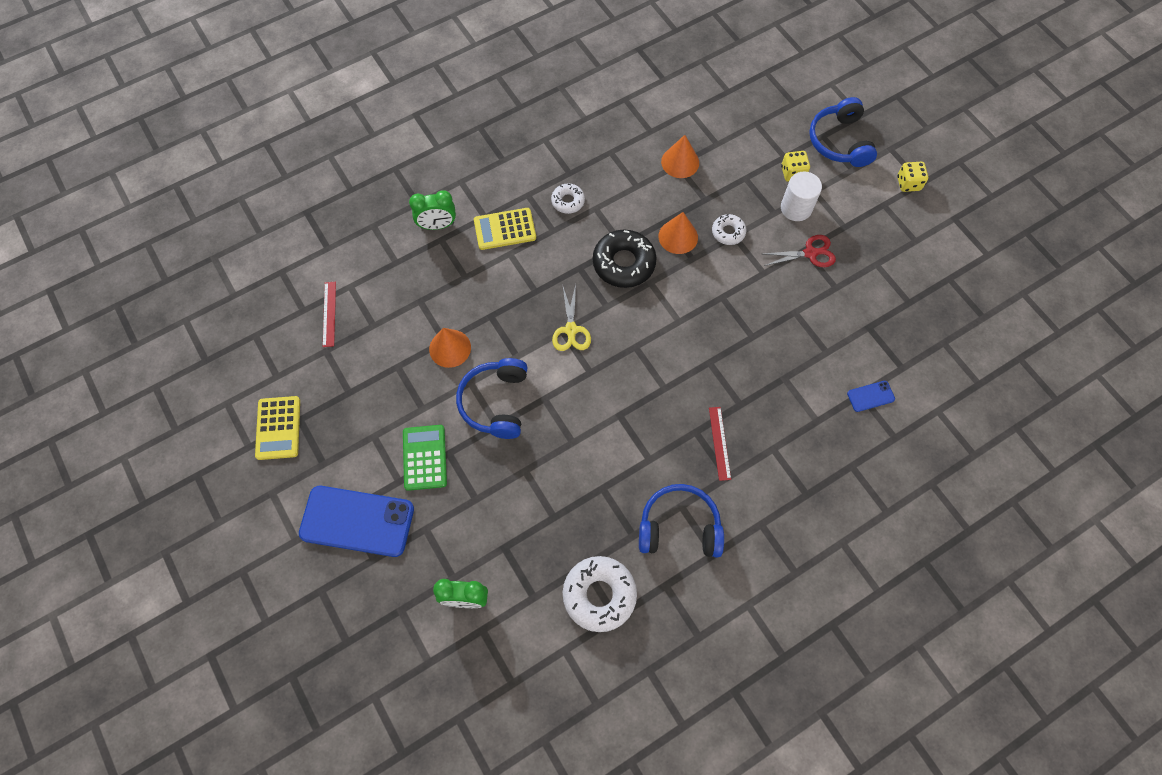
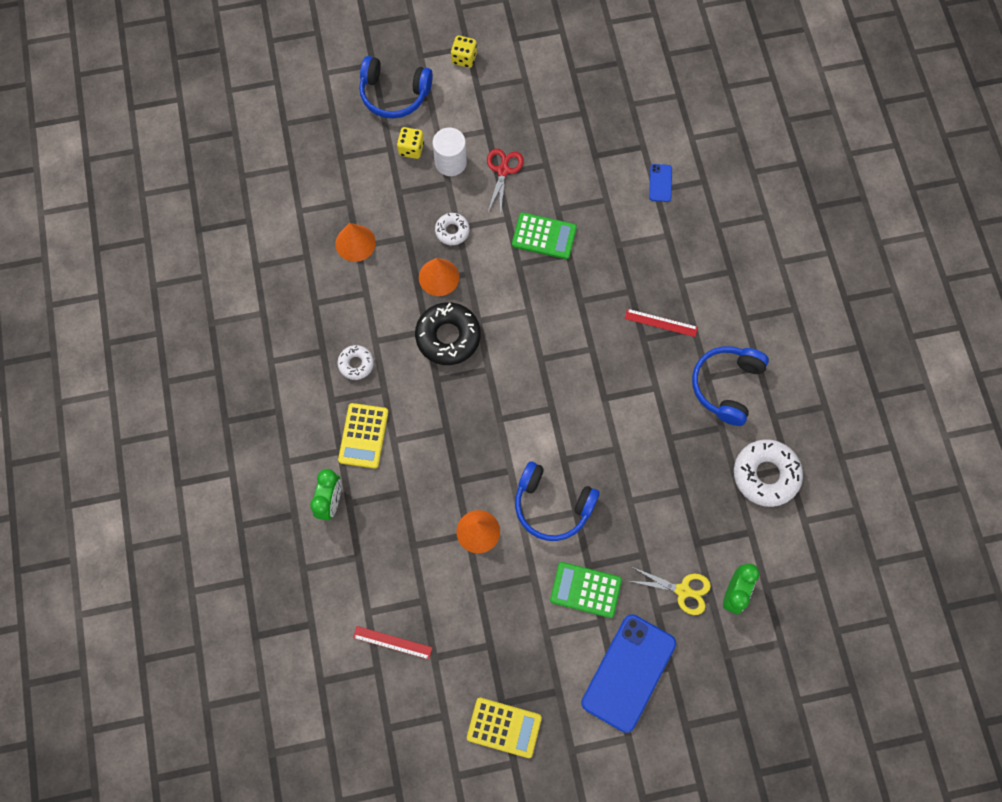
camera: 70 degrees left, 5 degrees up
(571, 330) = (501, 410): yellow scissors -> yellow scissors (682, 590)
(760, 309) = (544, 236): none -> green calculator

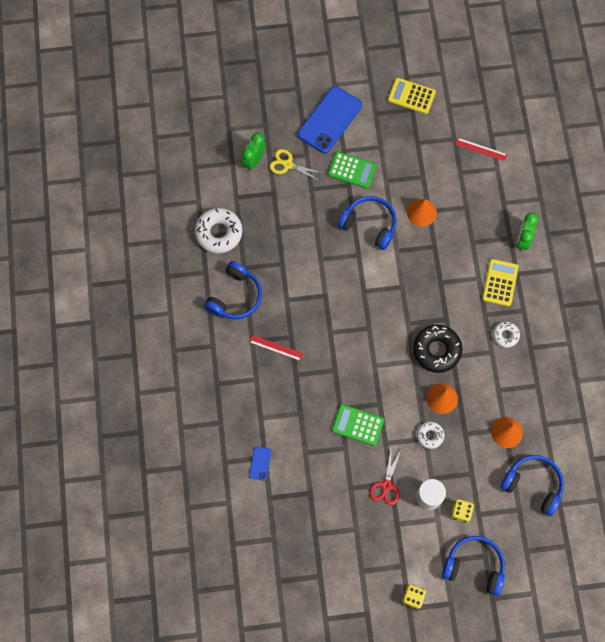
camera: 175 degrees left, 0 degrees up
(323, 185) = (533, 485): none -> blue headphones

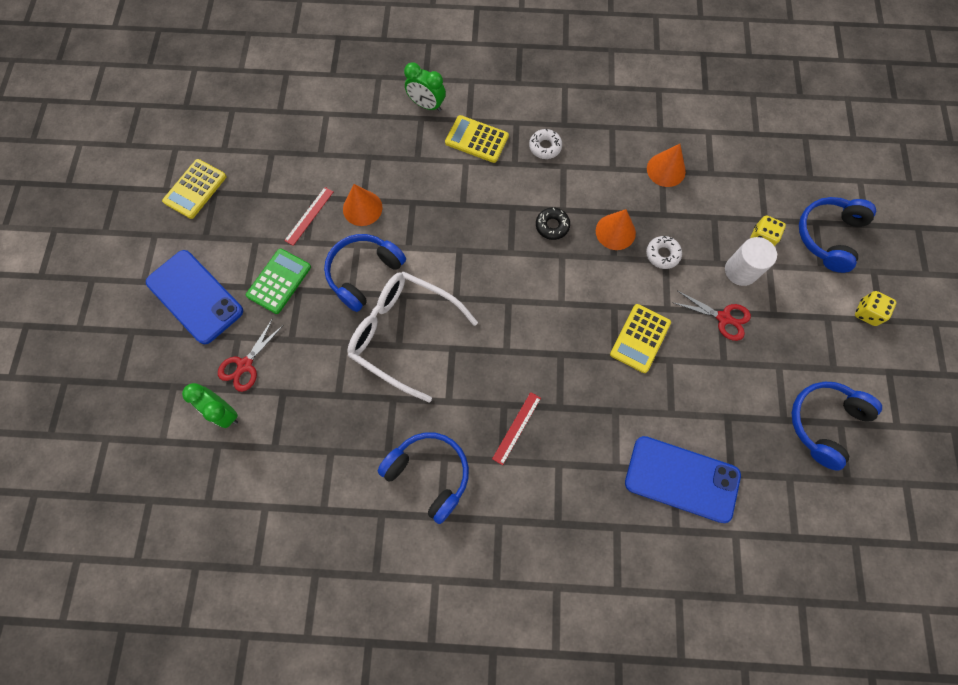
camera: 80 degrees left, 0 degrees up
(219, 233) = (324, 483): white donut -> none
(260, 463) = (682, 478): blue phone -> blue phone, size x2.31
(288, 165) = (245, 365): yellow scissors -> red scissors
(329, 261) = (403, 334): none -> white glasses
(358, 425) = (640, 338): green calculator -> yellow calculator
(436, 350) = (552, 226): black donut -> black donut, size x0.55
(481, 149) = (295, 125): red ruler -> red ruler (309, 216)
(533, 485) = (732, 155): blue headphones -> blue headphones (824, 423)

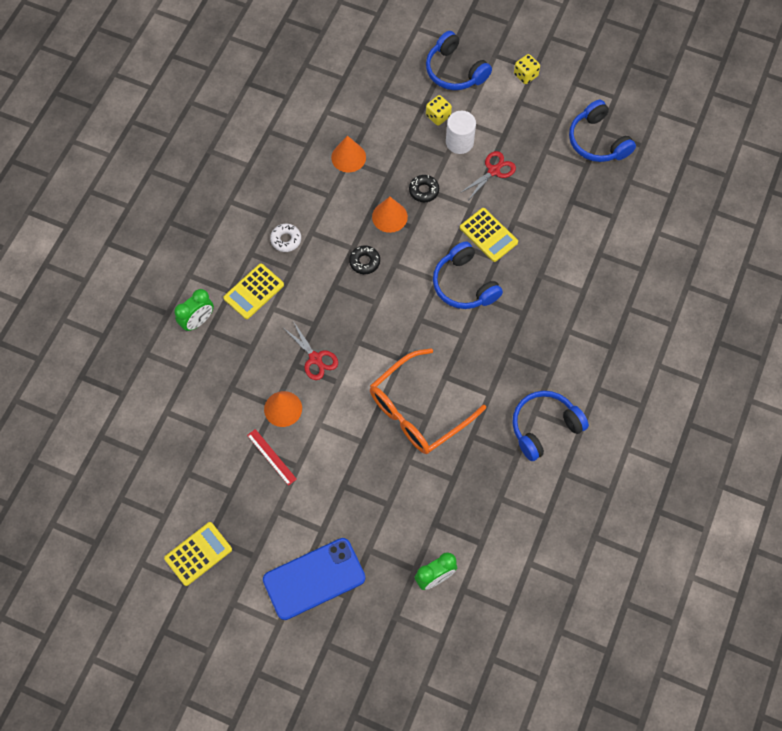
camera: 70 degrees left, 5 degrees down
(195, 189) = (198, 554): yellow calculator -> yellow calculator turned 90 degrees counterclockwise
(245, 365) = (398, 549): red scissors -> red scissors (315, 358)
(279, 281) = (327, 500): green calculator -> none
(364, 273) = (349, 426): blue headphones -> blue headphones (464, 284)
(403, 334) = (418, 410): white glasses -> orange glasses
(516, 428) = (529, 350): red ruler -> none
(662, 254) = (424, 191): white donut -> black donut
(682, 478) = (607, 250): blue phone -> none

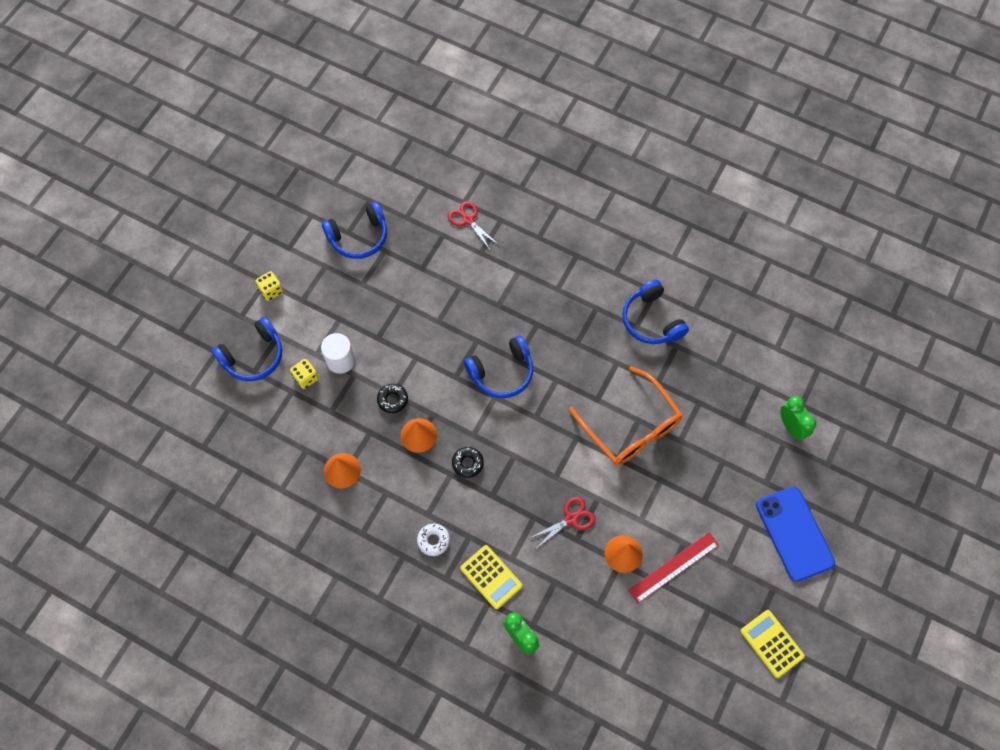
camera: 85 degrees left, 0 degrees up
(271, 457) = (673, 567): red ruler -> red ruler, size x1.53
(488, 235) = (450, 345): yellow calculator -> none
(493, 171) = (379, 332): red scissors -> red scissors (468, 220)

